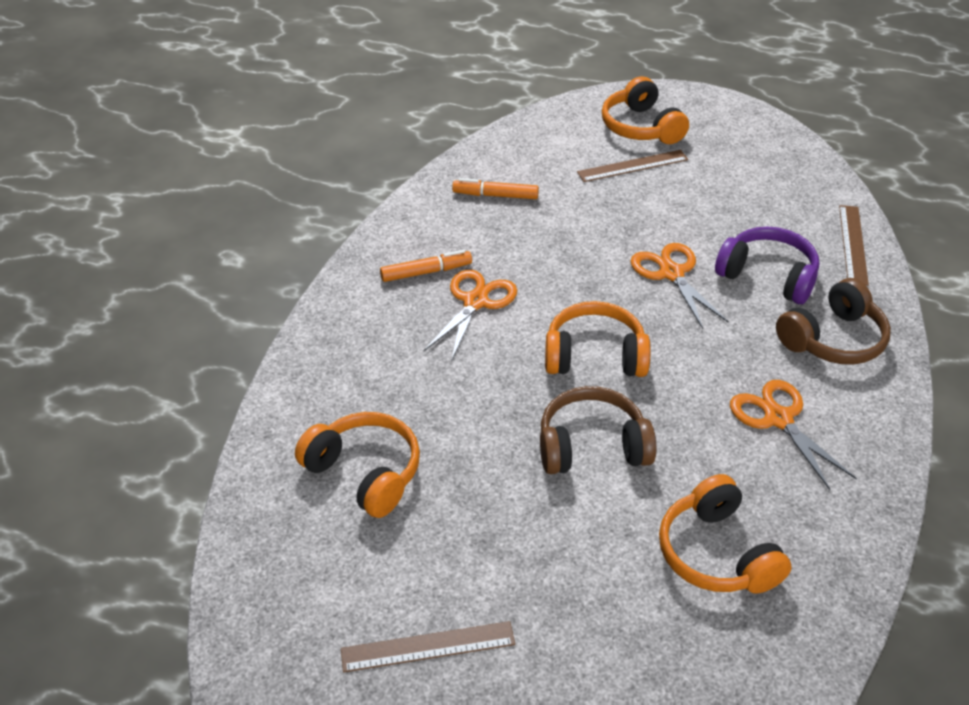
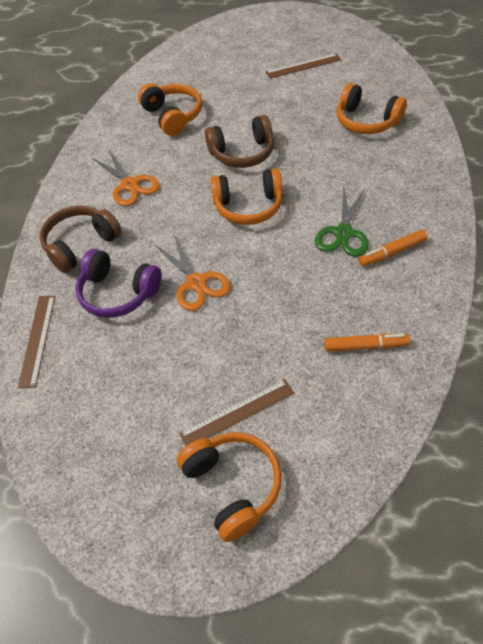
camera: 175 degrees right, 10 degrees up
(475, 302) = (343, 233): orange scissors -> green scissors

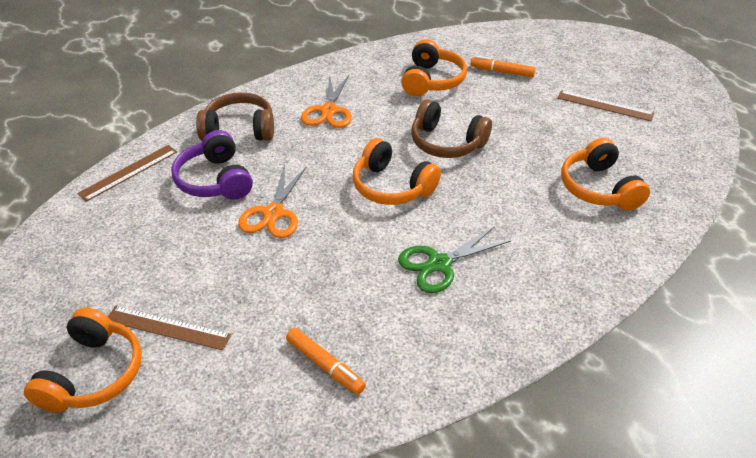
camera: 40 degrees right, 10 degrees down
(392, 252) = (459, 312): orange marker -> orange marker (502, 72)

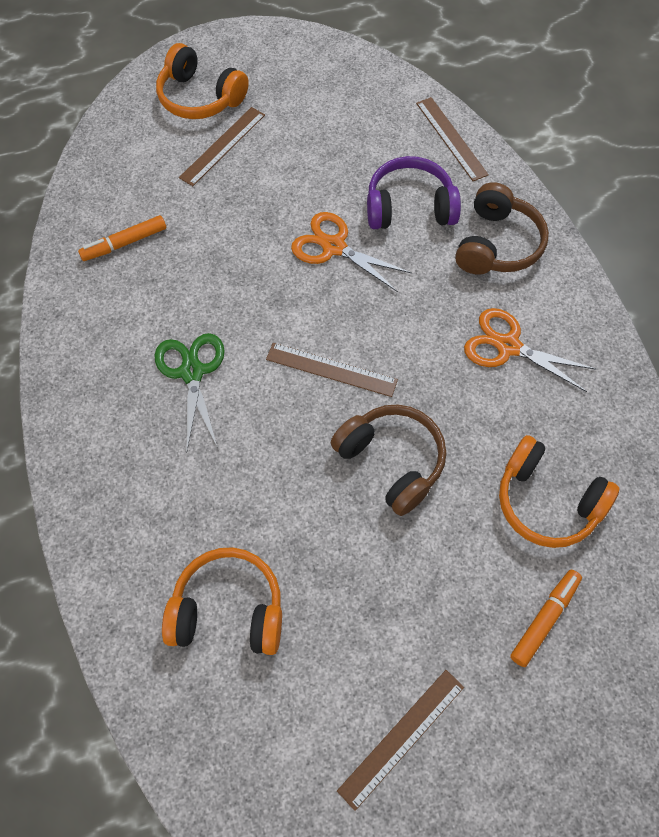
camera: 110 degrees right, 20 degrees up
(392, 186) = (331, 369): orange headphones -> brown ruler
(446, 142) = (391, 461): brown headphones -> brown headphones turned 90 degrees clockwise

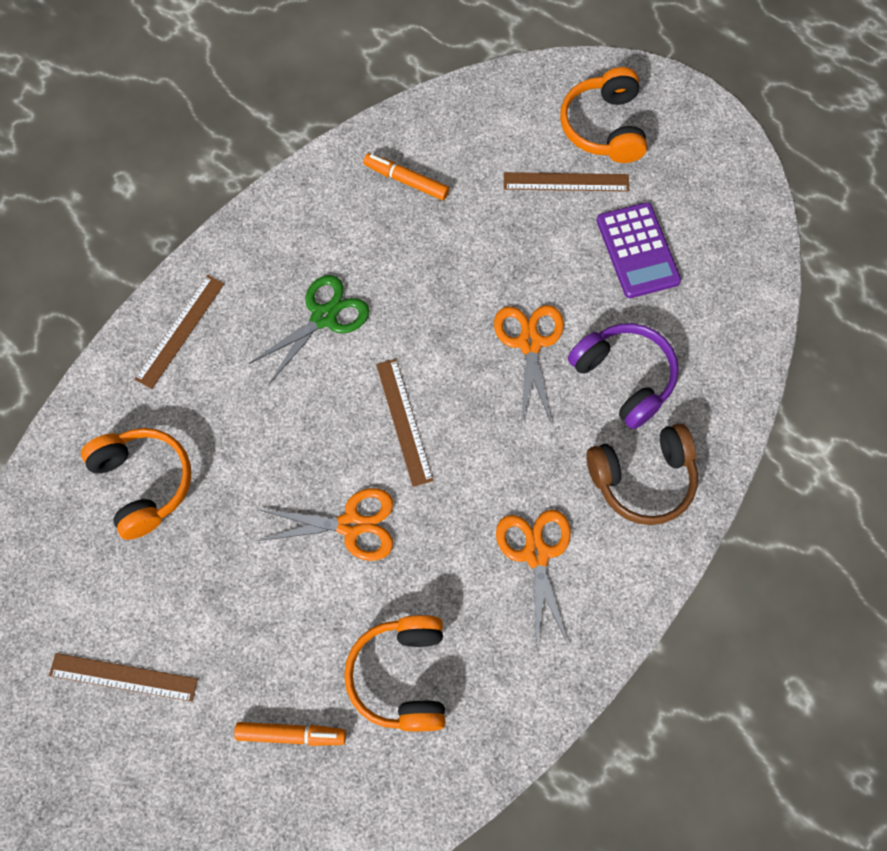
camera: 55 degrees right, 5 degrees up
(316, 139) = (638, 251): none -> purple calculator
(391, 461) = (351, 525): brown headphones -> orange scissors
(451, 138) = (736, 364): brown ruler -> brown ruler (180, 331)

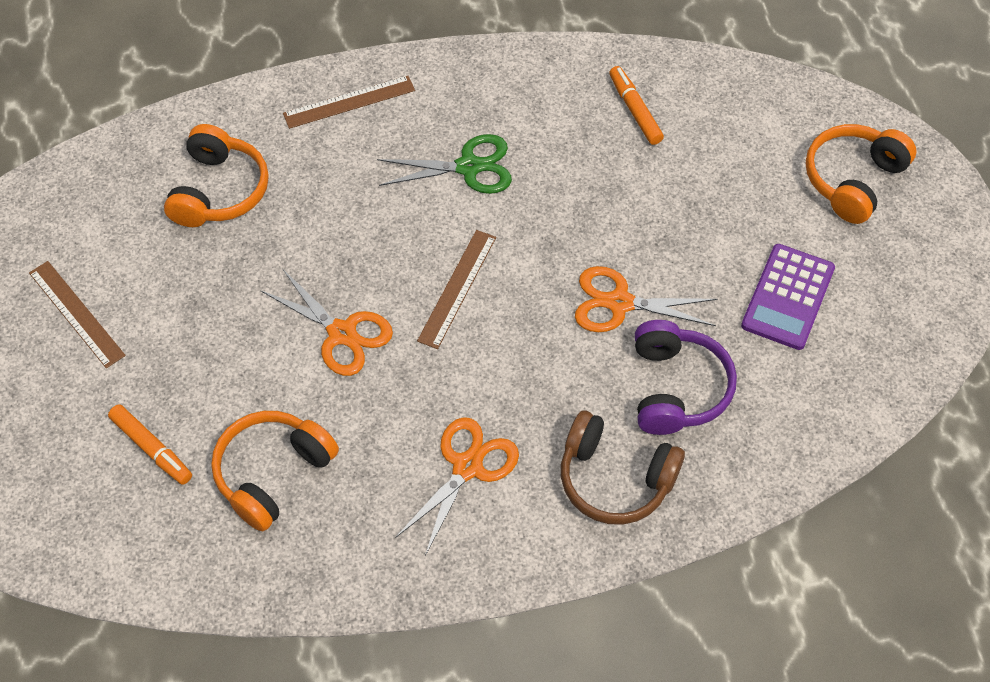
camera: 40 degrees right, 10 degrees down
(529, 343) = (620, 303): orange scissors -> orange scissors turned 120 degrees counterclockwise
(566, 182) = (775, 201): brown ruler -> none

